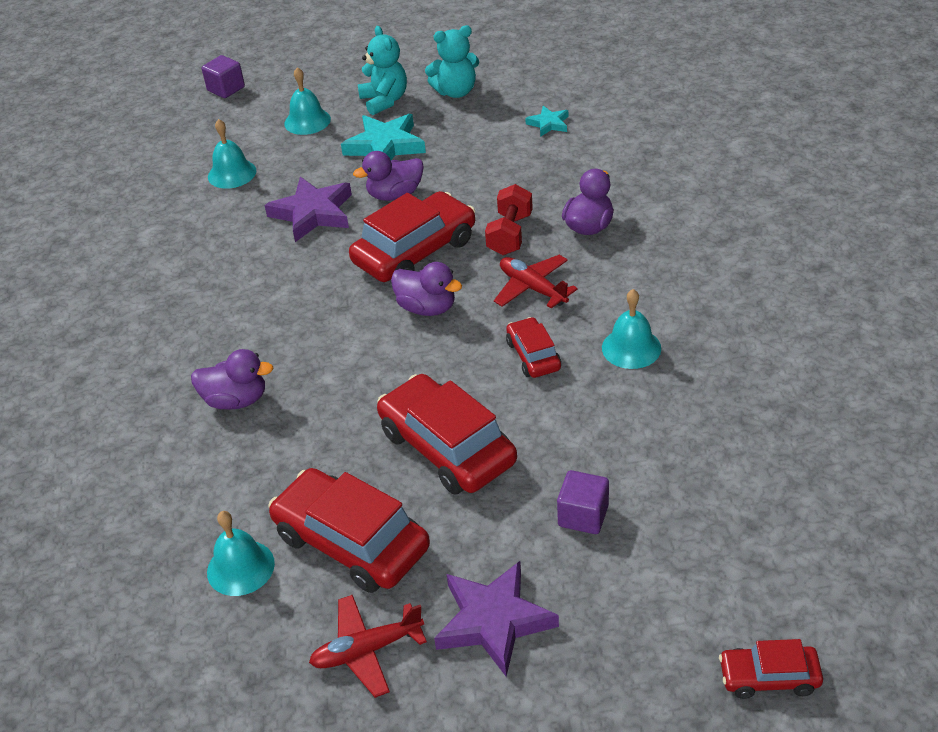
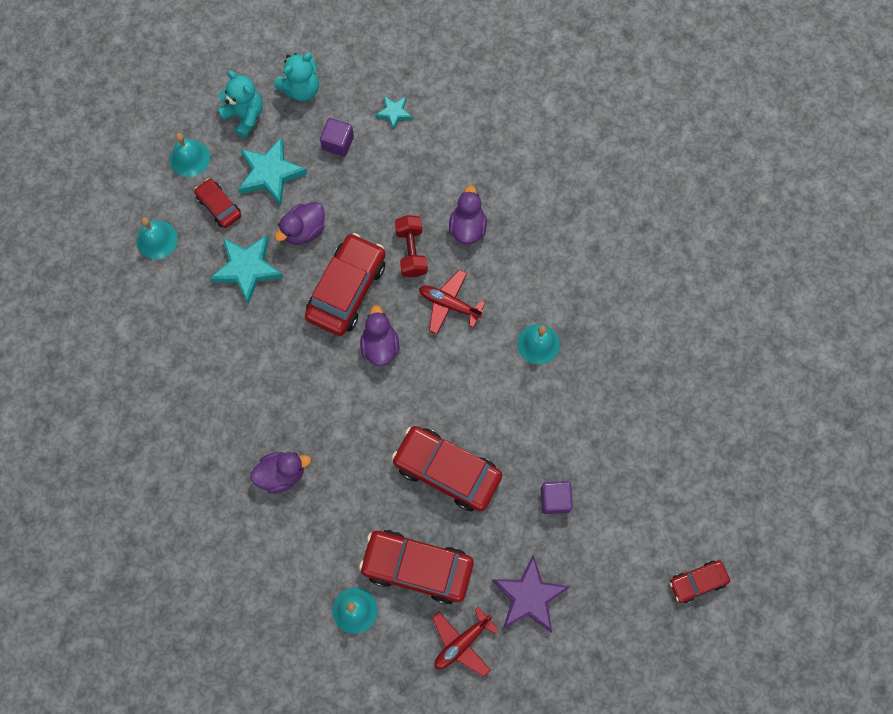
camera: 25 degrees left, 30 degrees up
(226, 89) = (95, 133): purple cube -> purple cube (338, 143)
(313, 213) = (247, 269): purple star -> turquoise star
(427, 308) = (380, 346): purple duck -> purple duck turned 105 degrees counterclockwise
(533, 355) = (473, 371): red car -> red car (219, 206)

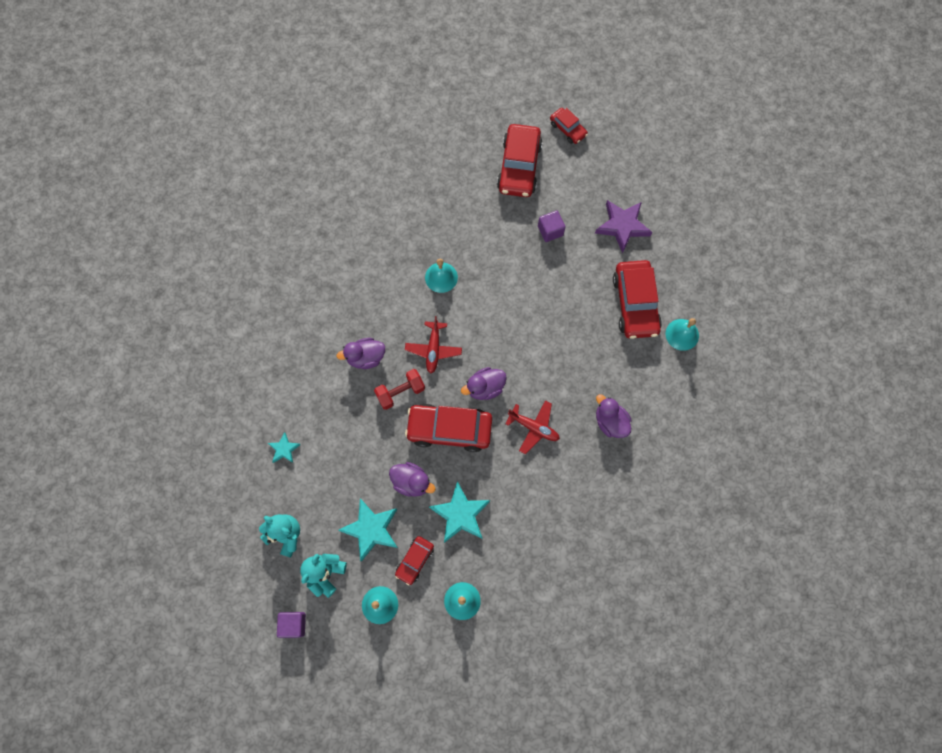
camera: 110 degrees left, 0 degrees up
(338, 143) = (325, 484): purple cube -> purple cube (293, 624)
(447, 471) = (560, 307): red car -> red car (519, 167)
(462, 643) = (671, 258): red plane -> red plane (534, 427)

